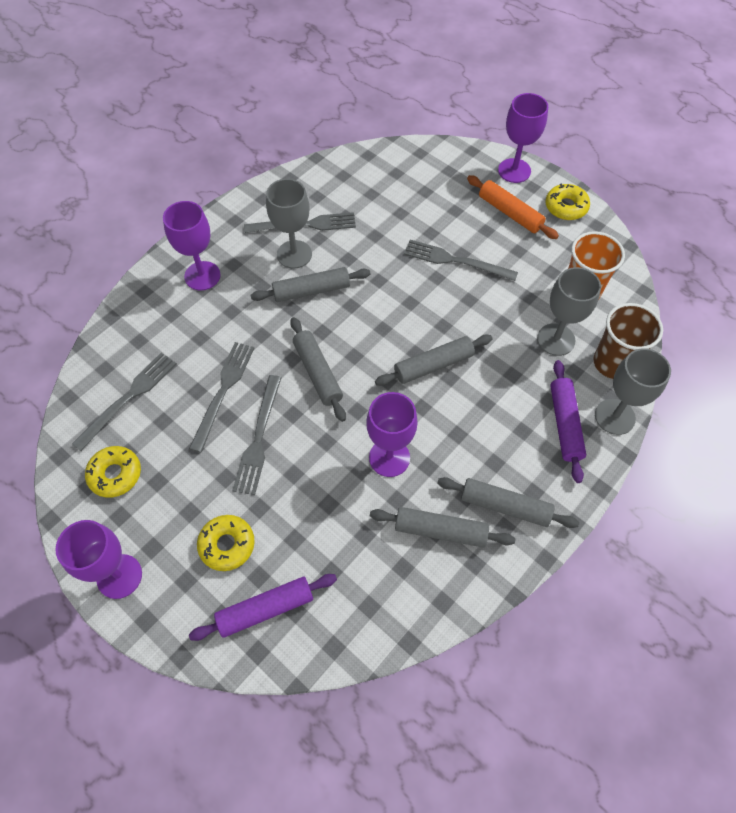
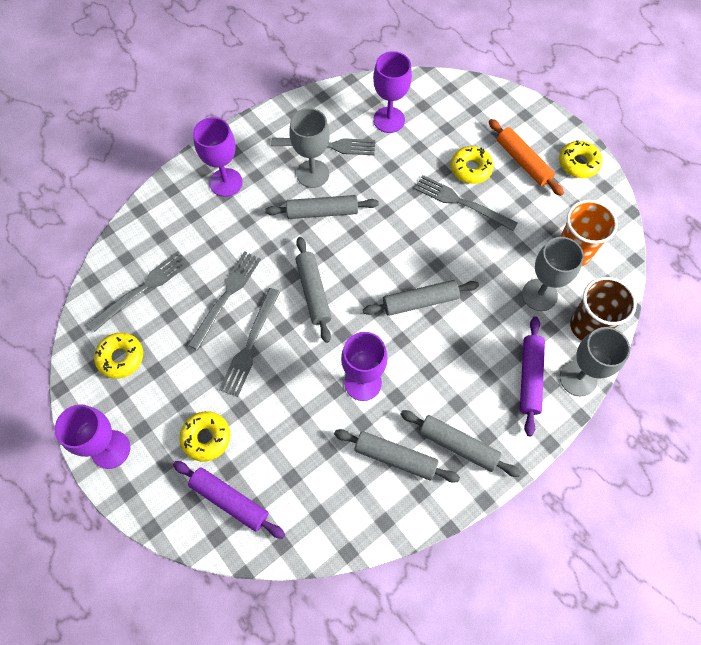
camera: 10 degrees right, 5 degrees up
(265, 609) = (229, 500): purple rolling pin -> purple rolling pin turned 45 degrees clockwise
(458, 227) = (471, 169): none -> yellow donut
(514, 171) = (536, 119): purple goblet -> purple goblet (389, 120)

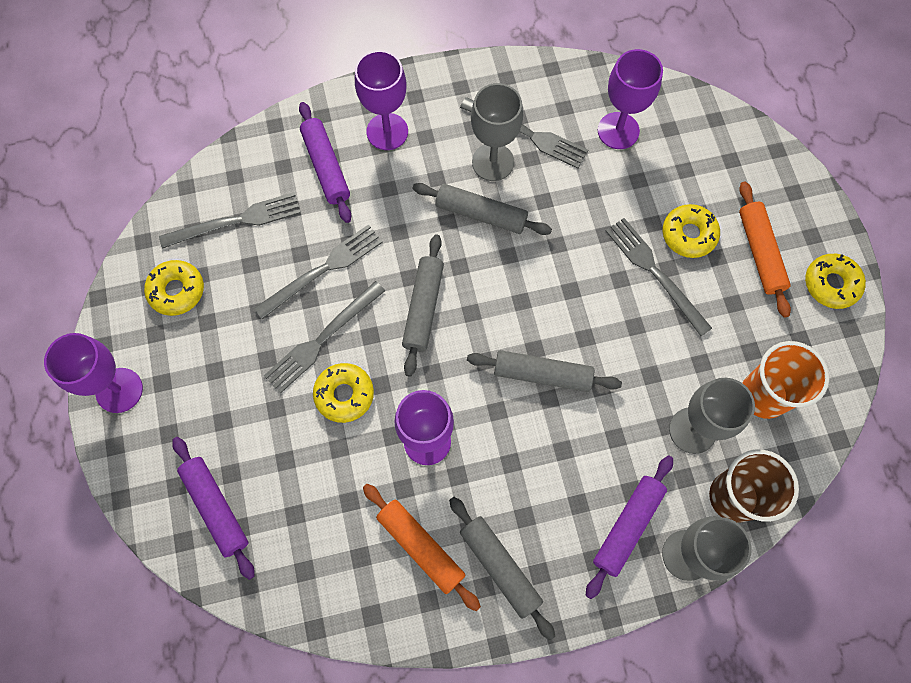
camera: 25 degrees right, 5 degrees up
(192, 224) = (326, 167): none -> purple rolling pin
(206, 437) = (224, 424): yellow donut -> yellow donut (344, 395)
(395, 457) = (420, 547): grey rolling pin -> orange rolling pin

